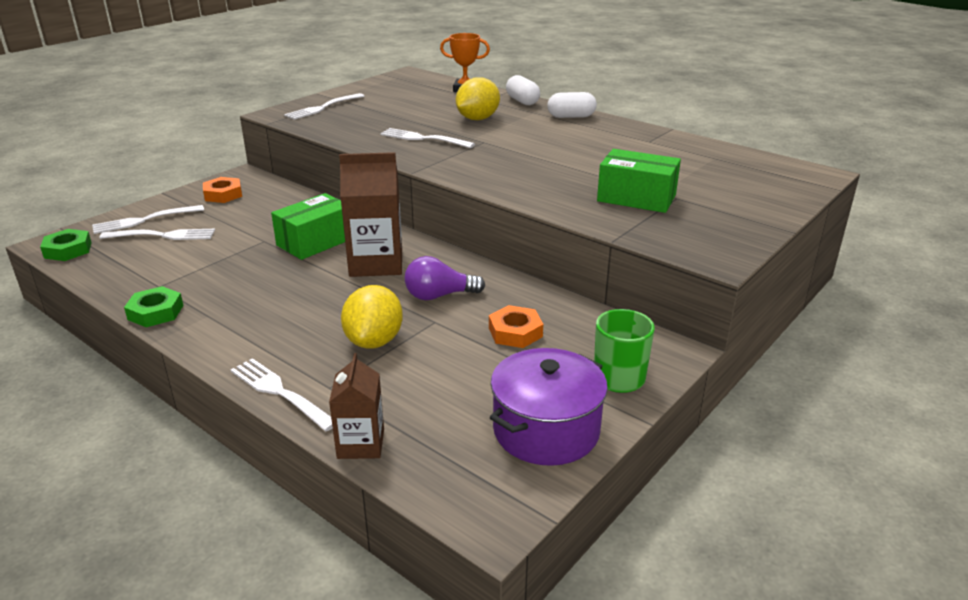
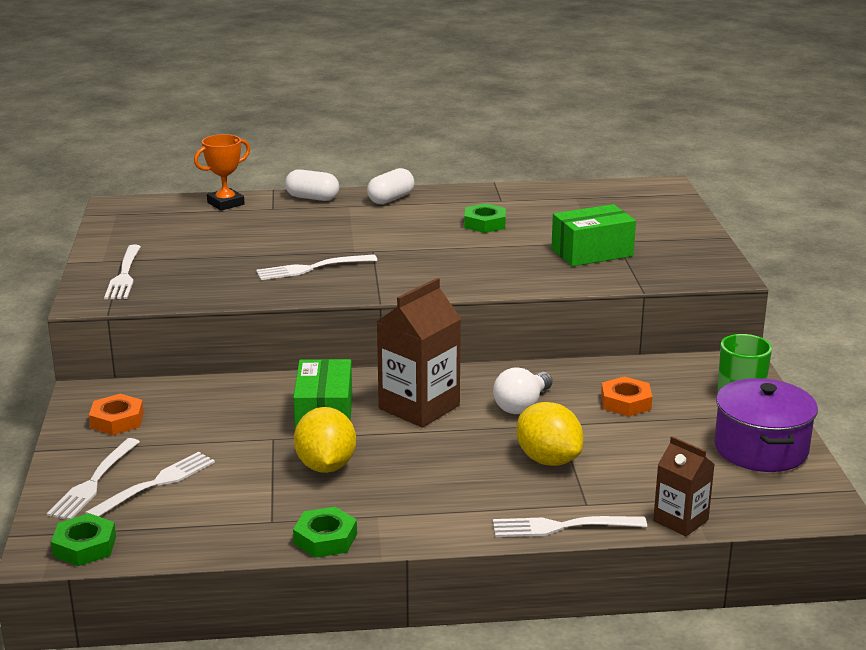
camera: 45 degrees left, 5 degrees down
(439, 296) = (522, 405): purple light bulb -> white light bulb
(477, 119) = (314, 230): yellow lemon -> yellow lemon (325, 466)
(600, 151) = (485, 223): none -> green nut

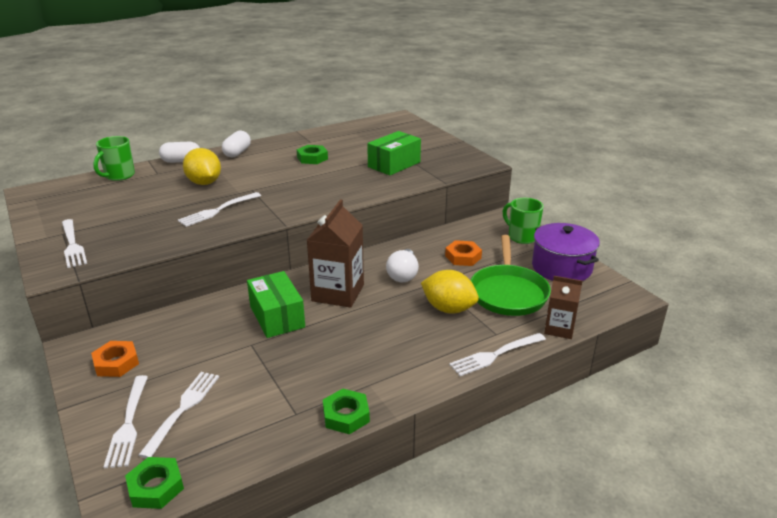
camera: 25 degrees left, 5 degrees up
(225, 203) = (119, 176): orange trophy -> green mug
(325, 466) = (305, 355): yellow lemon -> yellow lemon (204, 183)
(649, 460) = (508, 292): none -> green pan

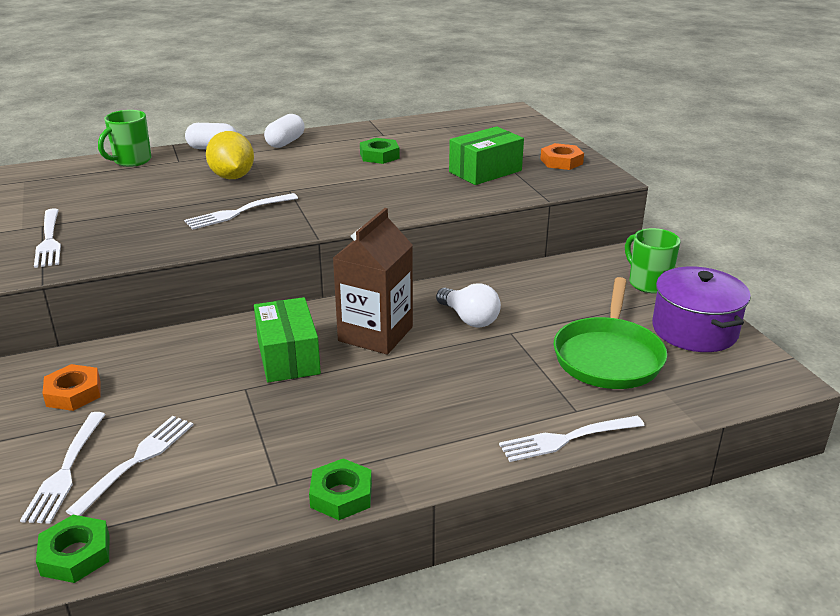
camera: 10 degrees right, 0 degrees up
(403, 275) = (469, 319): white light bulb -> white light bulb turned 60 degrees counterclockwise
(448, 309) = (519, 370): yellow lemon -> none
(463, 257) = (558, 303): orange nut -> orange nut (561, 161)
(559, 329) = (668, 413): brown carton -> none

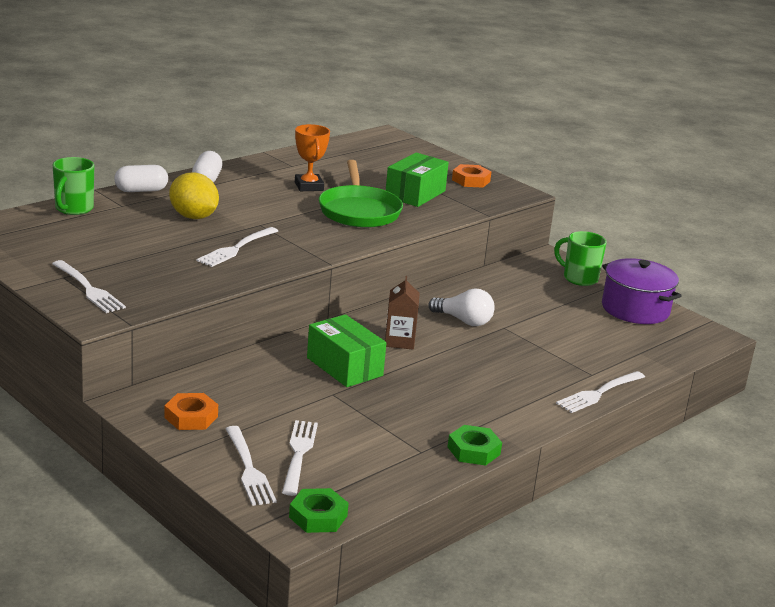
camera: 25 degrees left, 5 degrees down
(375, 334) = (399, 341): brown carton -> brown carton, size x0.59
(379, 156) = (309, 186): green nut -> orange trophy
(608, 356) = (587, 335): green pan -> green pan (359, 211)

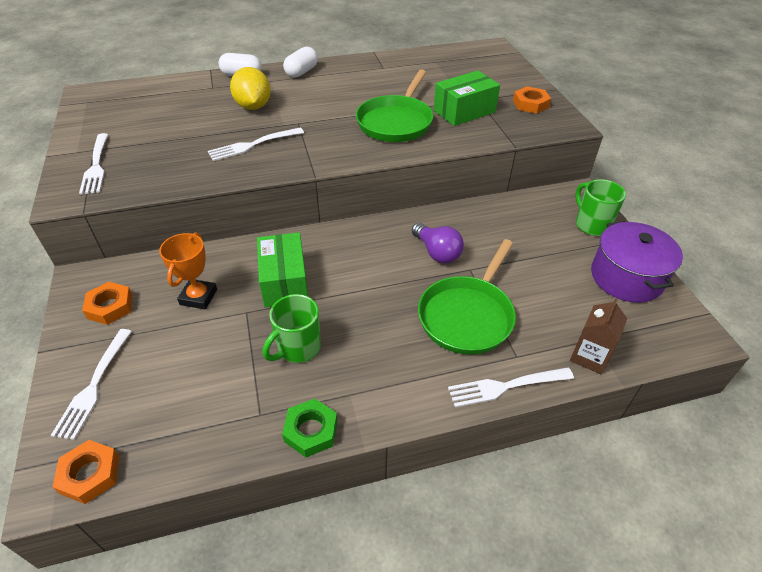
camera: 30 degrees right, 20 degrees up
(73, 209) = (174, 85): green mug -> green mug (298, 348)
(299, 455) = (150, 381): white fork -> none
(309, 186) = (377, 90): orange trophy -> orange trophy (198, 297)
(318, 516) = (90, 474): green nut -> orange nut
(399, 341) = (358, 263): brown carton -> brown carton (589, 356)
(464, 321) = (437, 252): white light bulb -> purple light bulb
(530, 357) = (467, 315): none -> green pan

